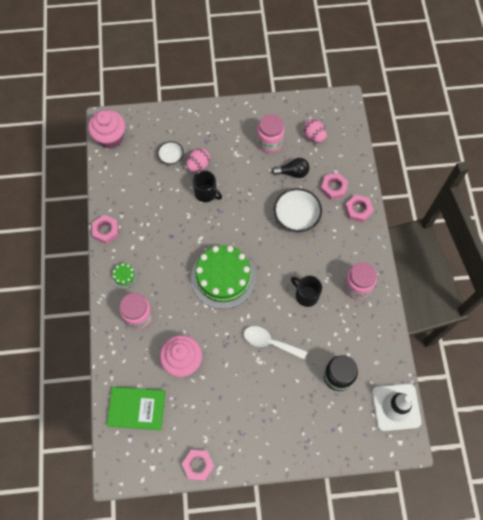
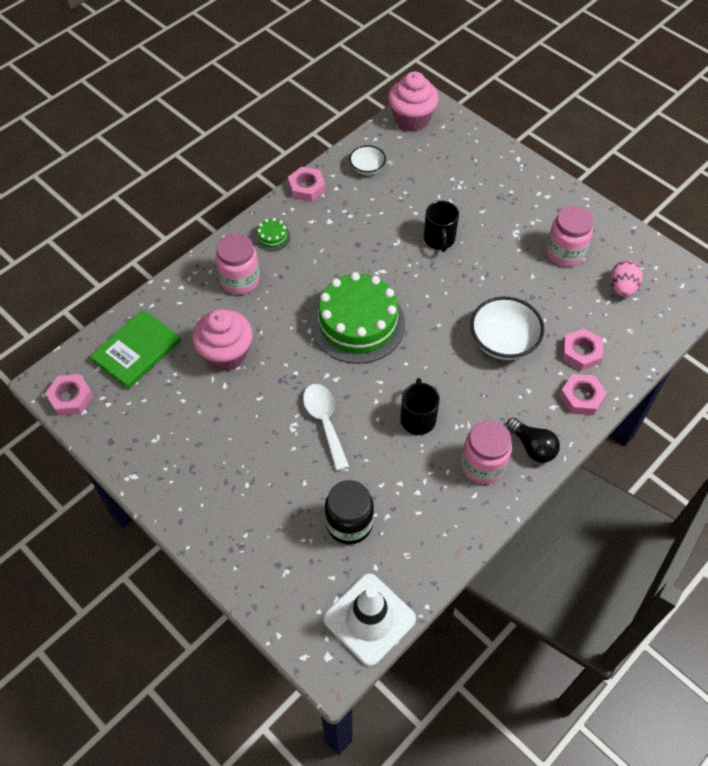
camera: 50 degrees right, 10 degrees down
(136, 408) = (136, 350): green book -> green book turned 75 degrees clockwise
(171, 157) = (446, 181): white bowl -> white bowl (367, 168)
(198, 165) = (464, 210): pink egg -> none
(198, 465) = (120, 452): pink nut -> pink nut (71, 397)
(293, 172) = (554, 299): black light bulb -> black light bulb (532, 447)

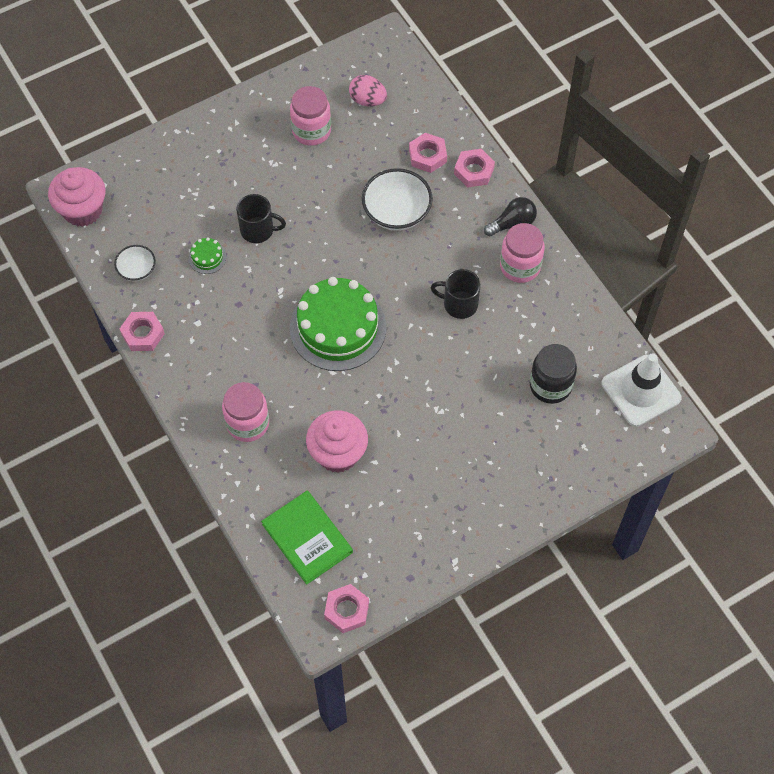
camera: 75 degrees left, 5 degrees up
(272, 237) = (200, 381): green cake -> green cake (207, 257)
(324, 422) = (441, 382): white spoon -> none

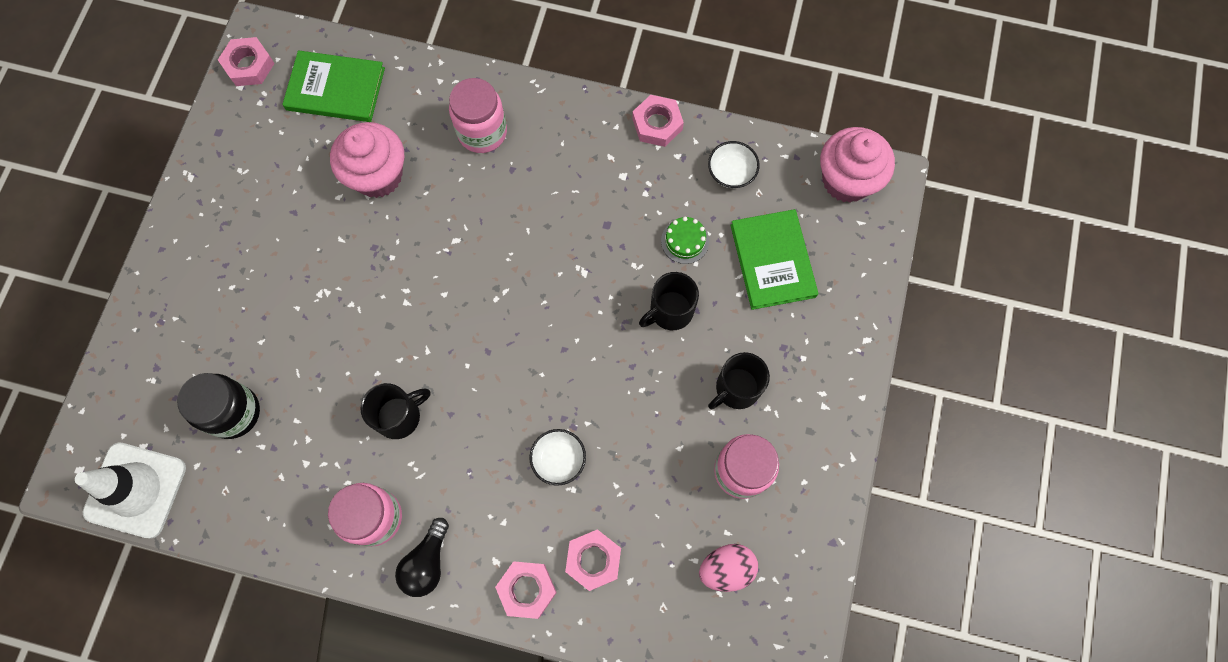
camera: 135 degrees right, 10 degrees up
(174, 207) = (772, 261): none -> green book
(269, 166) = (736, 389): none -> black mug
(338, 328) = (493, 285): green cake -> none
(396, 212) = (558, 459): white bowl -> white bowl, size x0.57

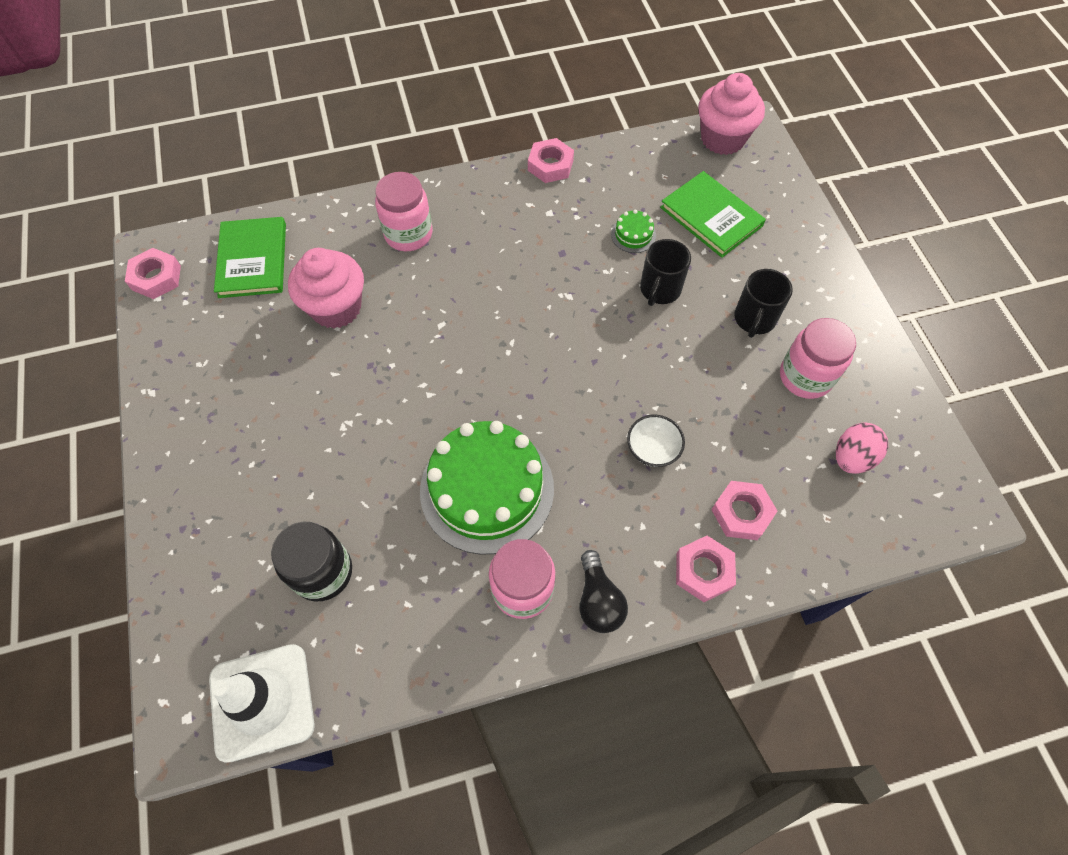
camera: 30 degrees left, 10 degrees down
(335, 89) = (252, 260): green book -> green book turned 75 degrees counterclockwise
(399, 416) = (487, 489): black mug -> green cake
(731, 172) = (633, 172): white bowl -> none

